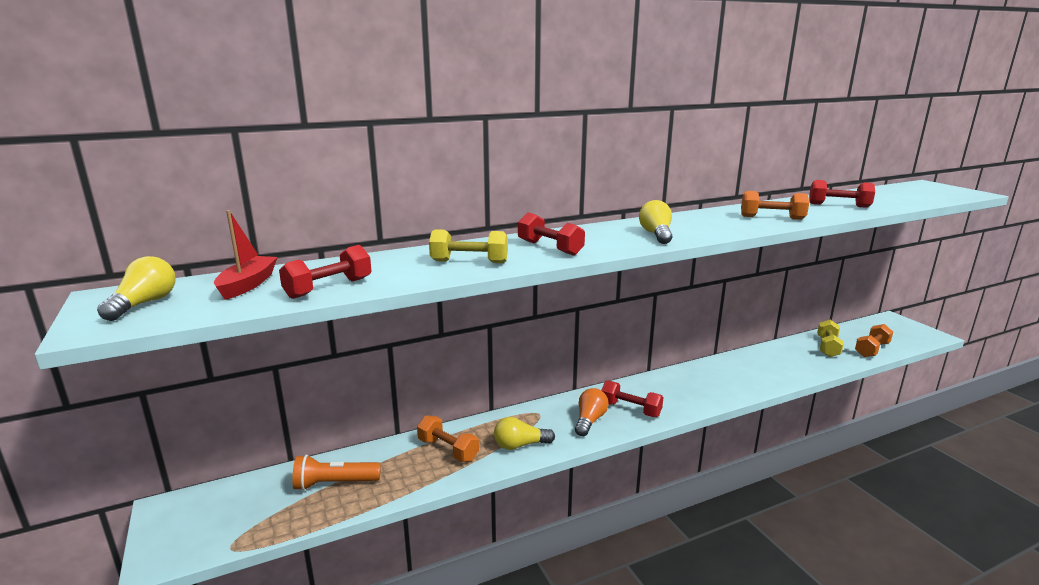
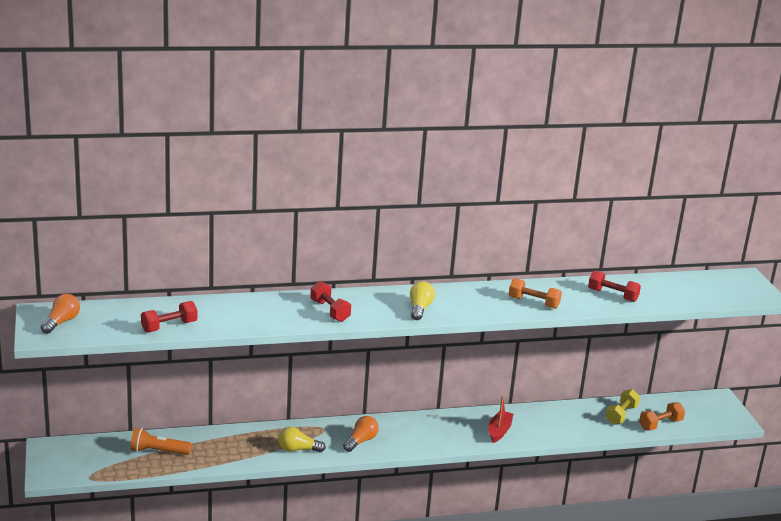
camera: 10 degrees right, 5 degrees up
(144, 304) = (61, 322): yellow light bulb -> orange light bulb
(248, 285) = (120, 315): red boat -> red boat (499, 431)
(448, 450) = (243, 443): orange dumbbell -> none
(469, 262) = (266, 316): yellow dumbbell -> none
(630, 409) = (399, 438): red dumbbell -> none

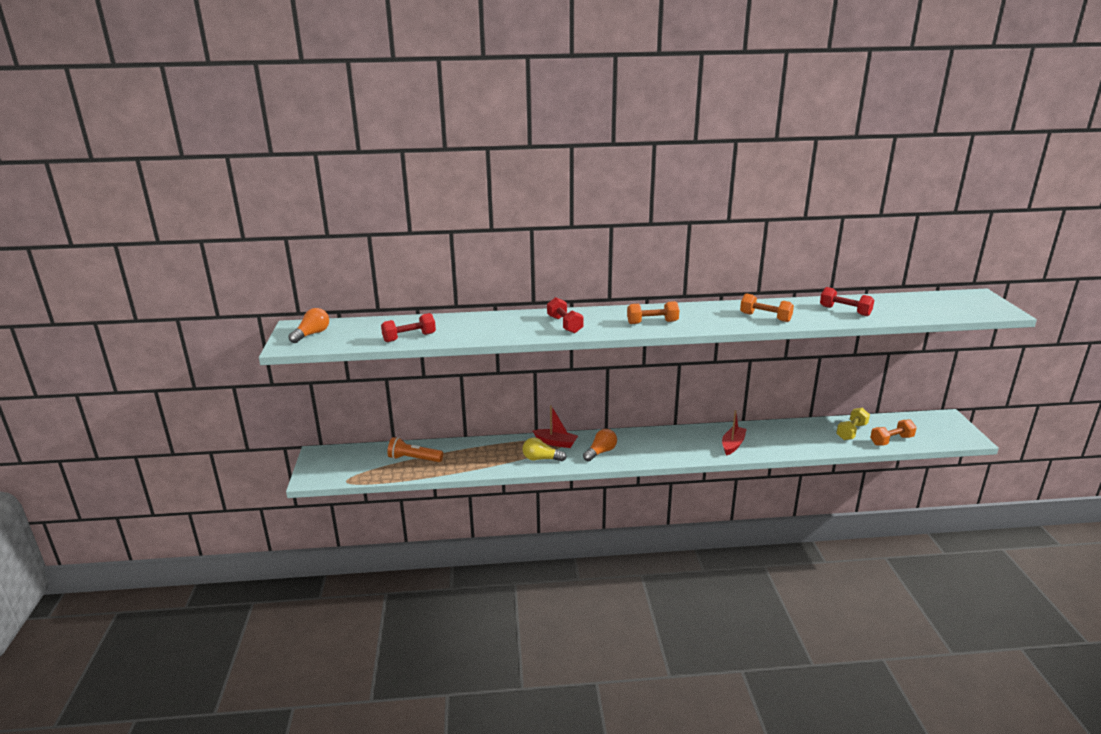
camera: 10 degrees right, 0 degrees up
(311, 431) = (556, 443): none -> red boat
(420, 308) = (652, 322): yellow light bulb -> orange dumbbell

